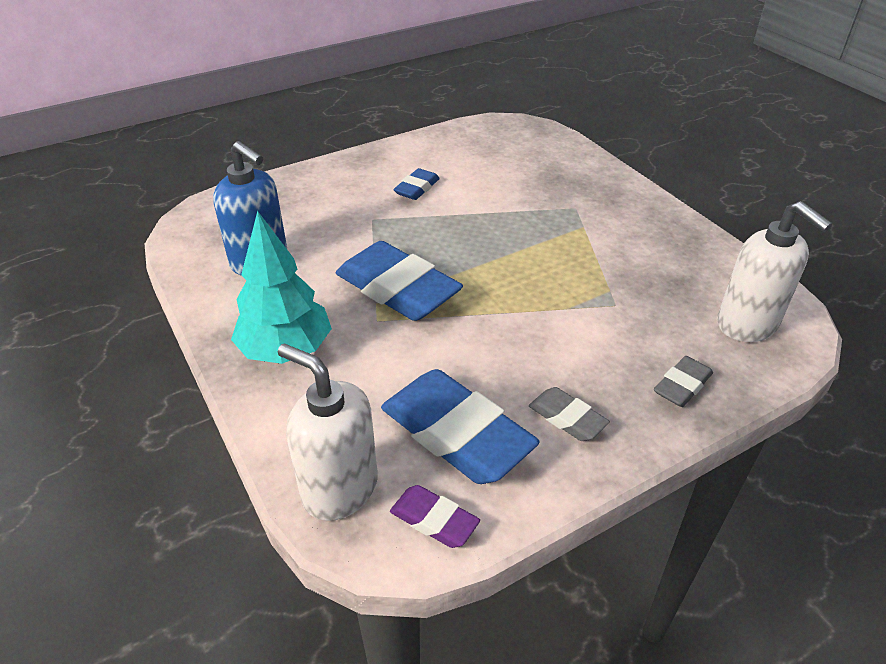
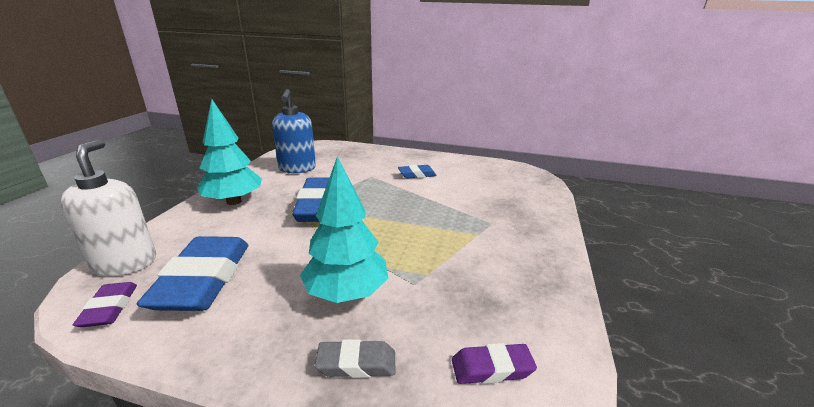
camera: 45 degrees right, 15 degrees down
(567, 418) = (257, 318): grey eraser -> none
(586, 349) = (346, 293): none -> turquoise tree
(747, 324) = (491, 368): white soap dispenser -> purple eraser

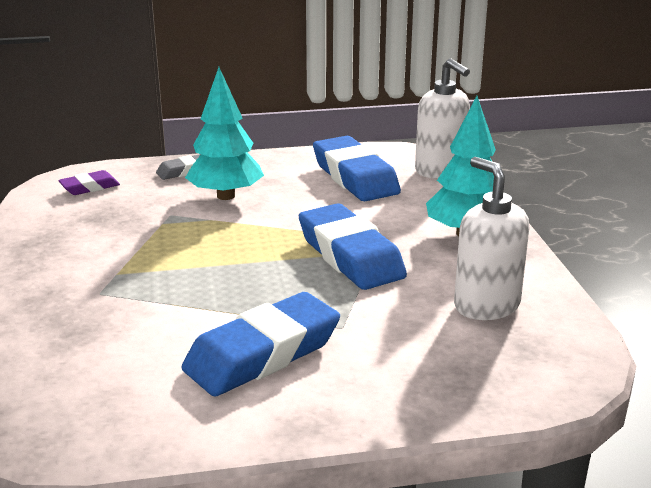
camera: 155 degrees right, 0 degrees up
(110, 308) = (388, 154): purple eraser -> none
(297, 168) = (486, 305): blue soap dispenser -> white soap dispenser
(417, 175) = (262, 354): blue eraser -> blue eraser, size x2.03

